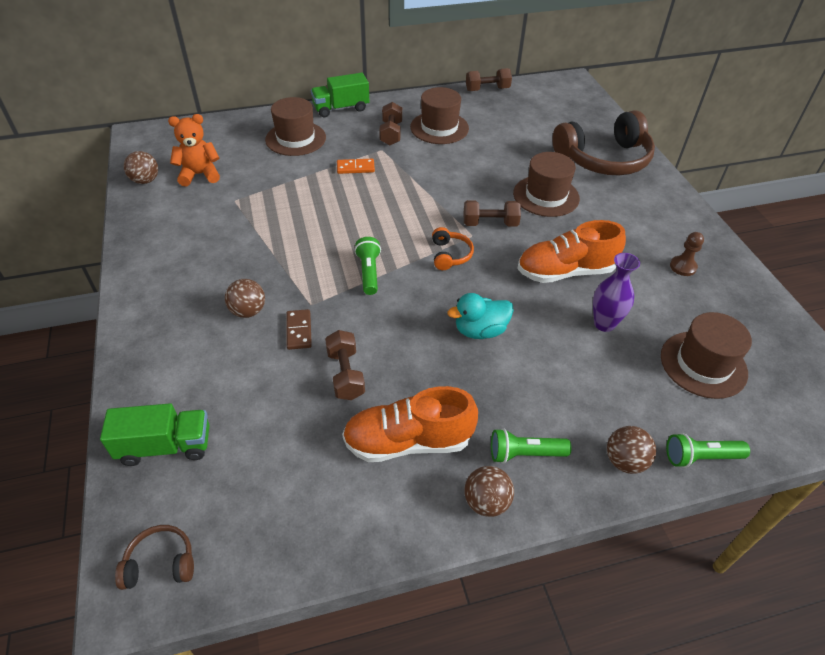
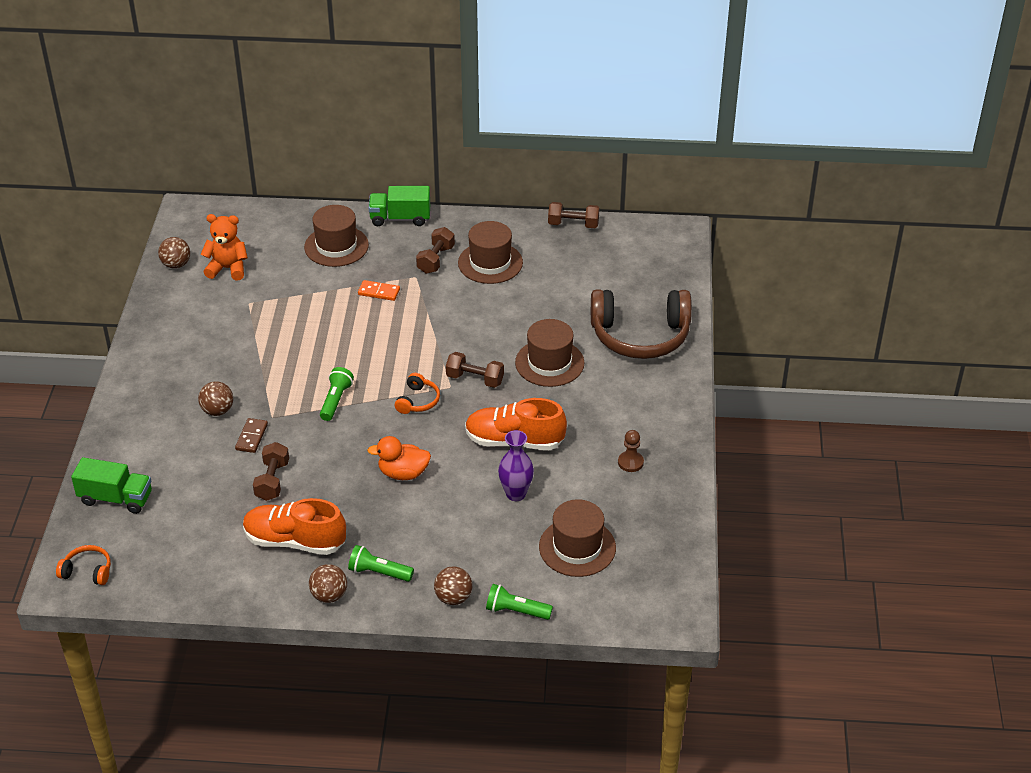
camera: 20 degrees right, 5 degrees down
(160, 563) = (87, 571): brown headphones -> orange headphones
(480, 330) = (403, 473): turquoise duck -> orange duck

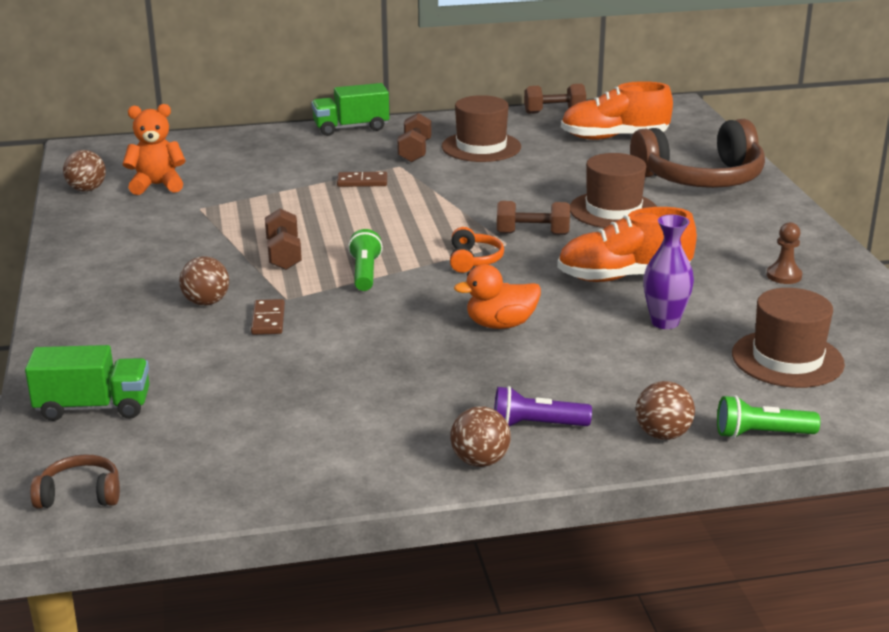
camera: 15 degrees left, 15 degrees down
(87, 571) = (80, 494): orange headphones -> brown headphones
(272, 481) = (322, 356): brown dumbbell -> brown dumbbell (283, 255)
(295, 541) = (391, 412): orange shoe -> orange shoe (614, 138)
(336, 246) = (286, 155): brown hat -> none
(379, 292) = (362, 182): orange domino -> brown domino
(379, 572) = (536, 425): green flashlight -> purple flashlight

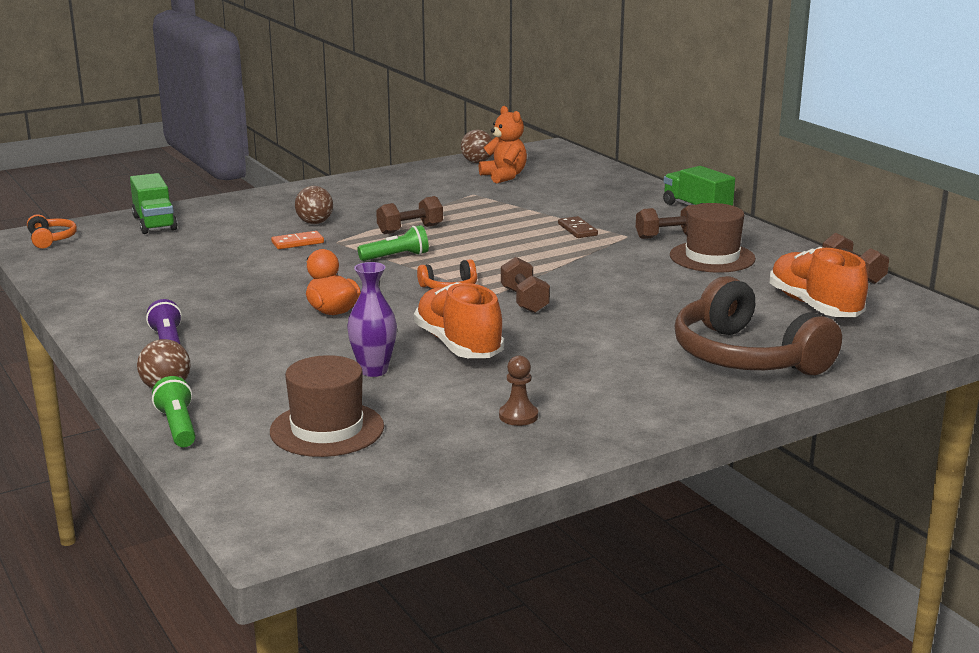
camera: 70 degrees right, 5 degrees down
(80, 494) = (51, 239): brown headphones -> orange headphones
(268, 320) = (297, 242): brown domino -> orange domino
(480, 461) = (110, 331): brown ball -> none
(613, 210) = (612, 326): brown hat -> none

